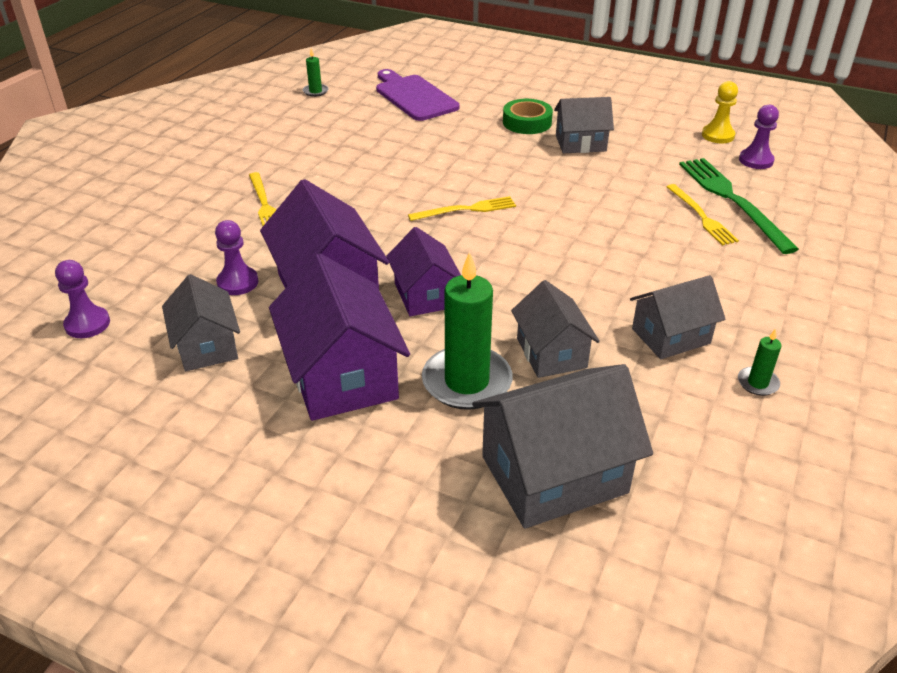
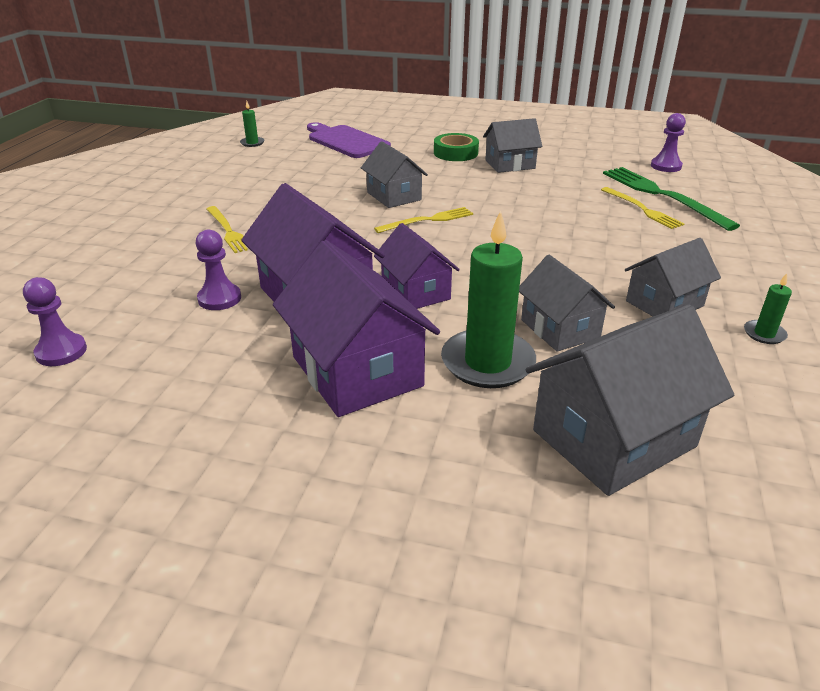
camera: 10 degrees left, 5 degrees down
(207, 346) = (201, 359): grey house -> grey house (394, 196)
(718, 135) = (624, 151): yellow pawn -> none

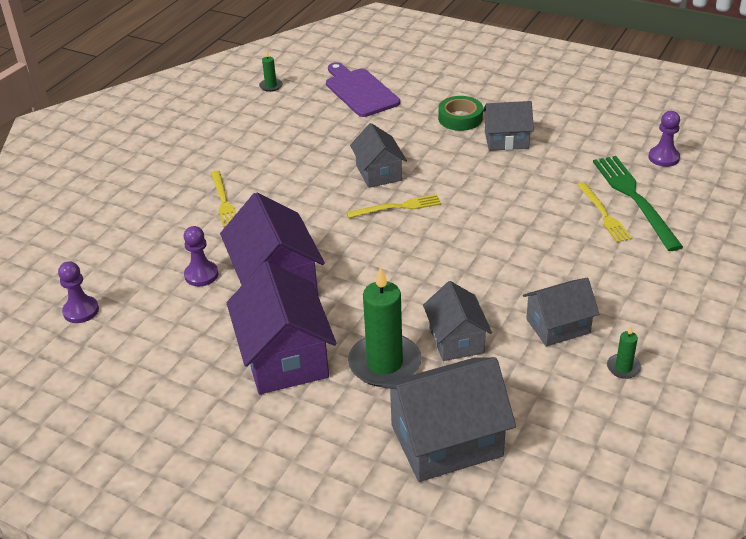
camera: 15 degrees right, 5 degrees up
(415, 292) = (356, 287): purple house -> none

